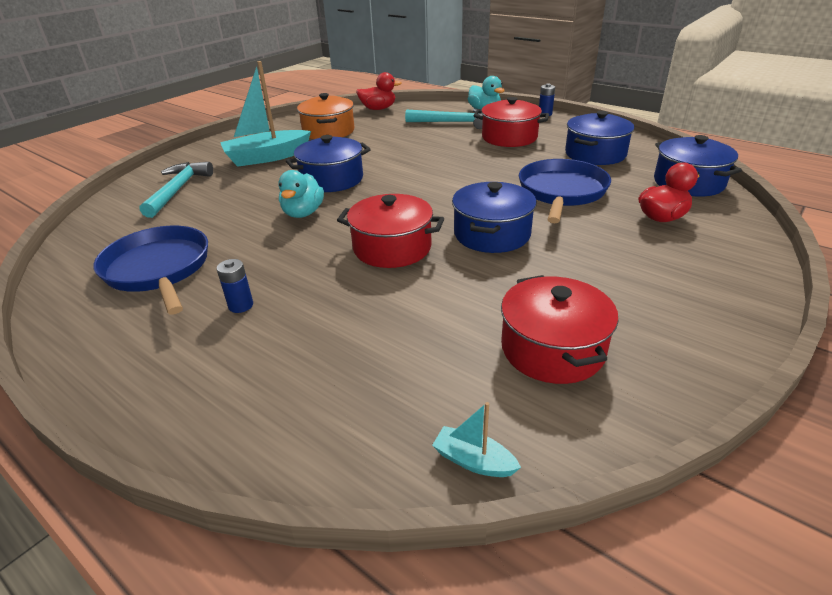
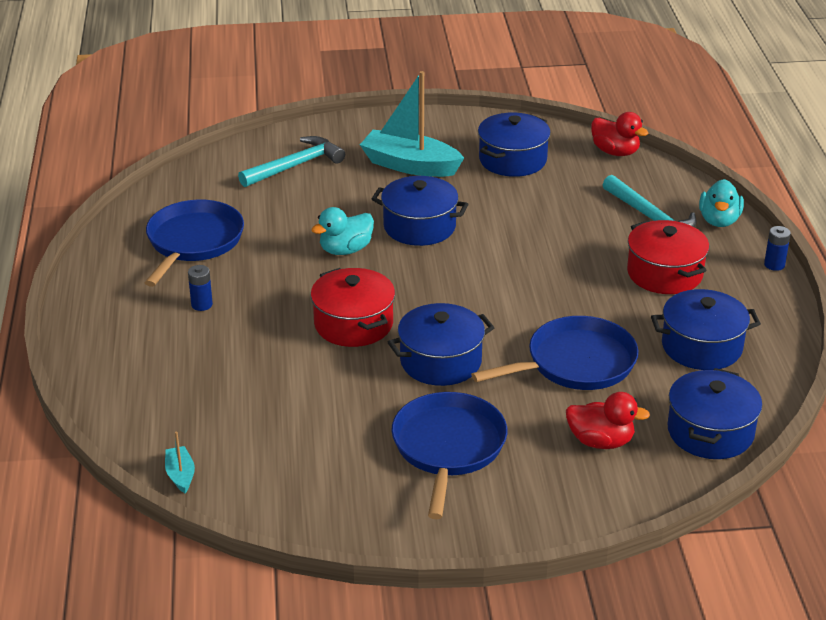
camera: 45 degrees right, 0 degrees up
(328, 131) = (512, 160): orange pot -> blue pot
(552, 349) = (319, 460): red pot -> none
(605, 276) = (448, 447): none -> blue pan

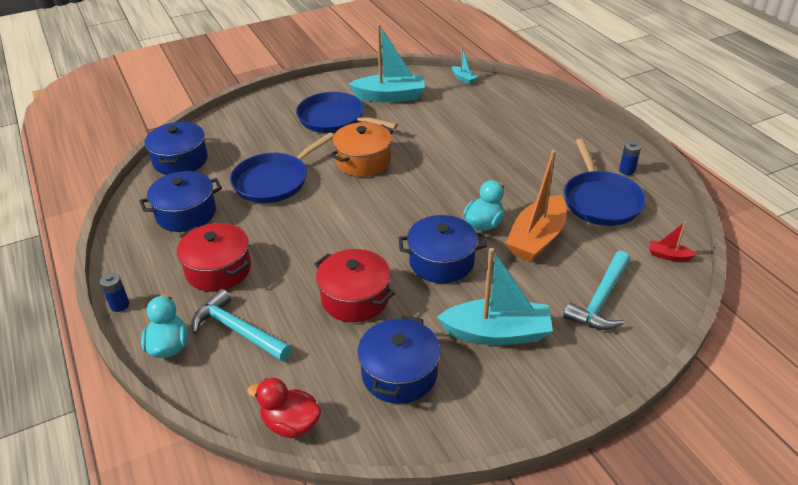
camera: 160 degrees right, 5 degrees up
(191, 181) = (668, 256): none -> red boat
(202, 304) = (543, 158): blue battery -> blue battery (627, 170)
(303, 223) = (536, 238): none -> orange boat
(332, 470) = (390, 96): none -> turquoise boat
(353, 324) = (435, 170): red pot -> red pot (355, 298)
(441, 361) = (363, 161): blue pot -> orange pot
(448, 447) = (334, 119): blue pan -> blue pan turned 135 degrees clockwise
(600, 441) = (247, 141): red duck -> none

